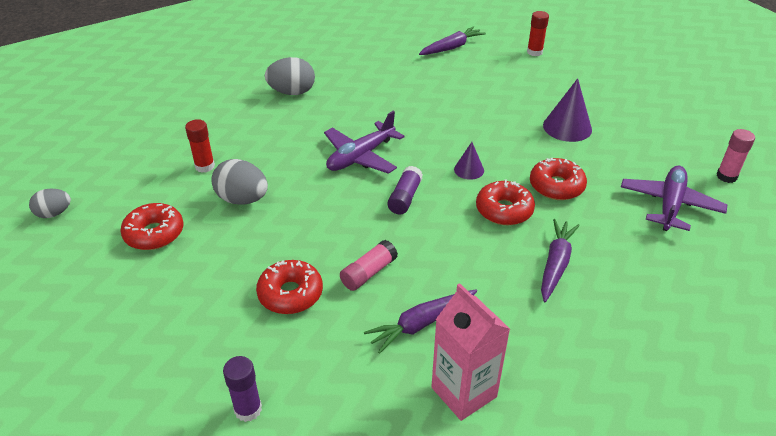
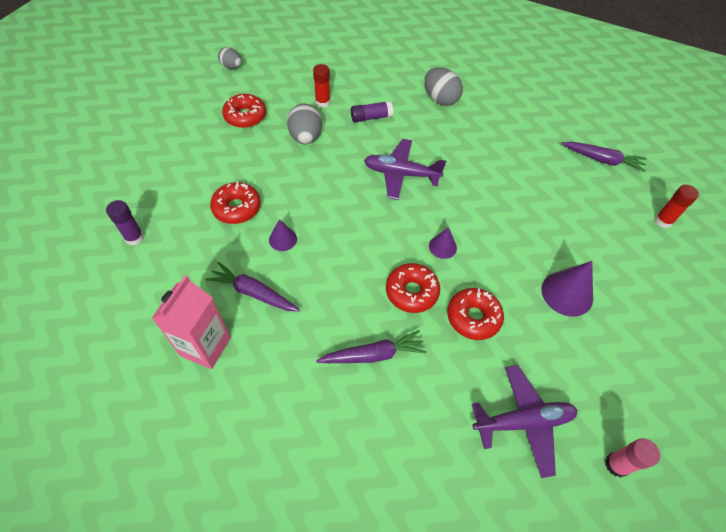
camera: 55 degrees right, 15 degrees up
(368, 273) = (283, 239): pink glue stick -> purple cone
(405, 198) = (376, 222): purple glue stick -> purple glue stick (371, 117)

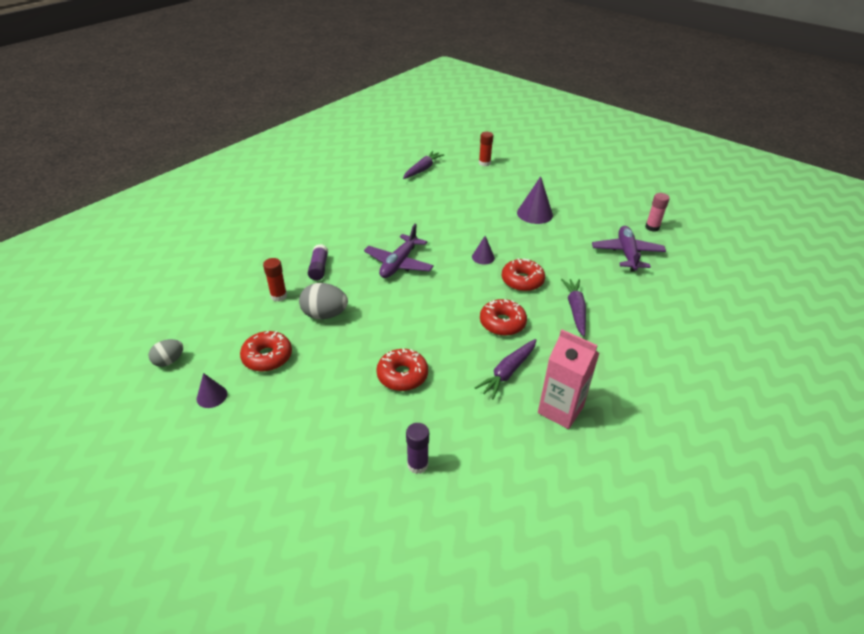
camera: 75 degrees left, 15 degrees down
(283, 239) = (451, 346): purple cone -> purple cone (212, 396)
(440, 99) = (317, 225): grey egg -> none
(473, 317) = (548, 256): red donut -> red donut (502, 323)

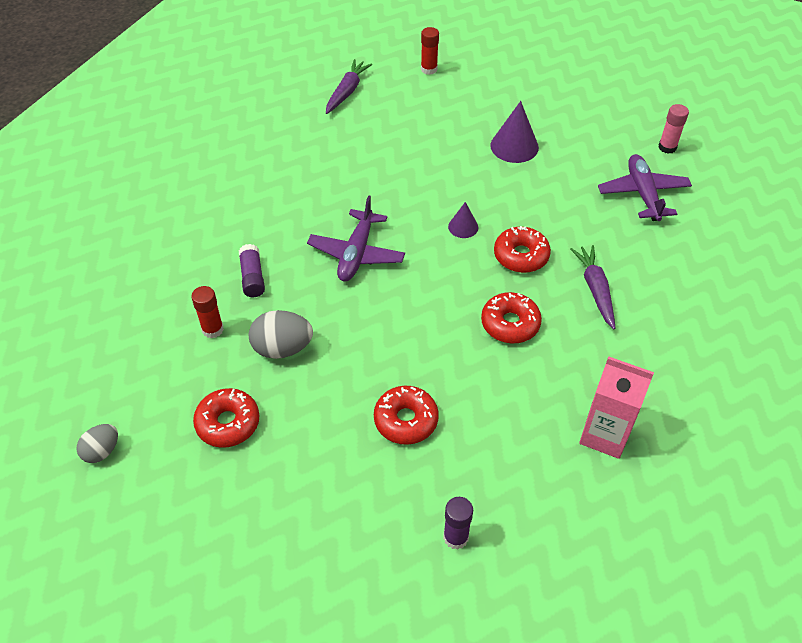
camera: 10 degrees left, 10 degrees up
(212, 396) = (176, 491): purple cone -> none
(507, 372) = (532, 394): purple carrot -> none

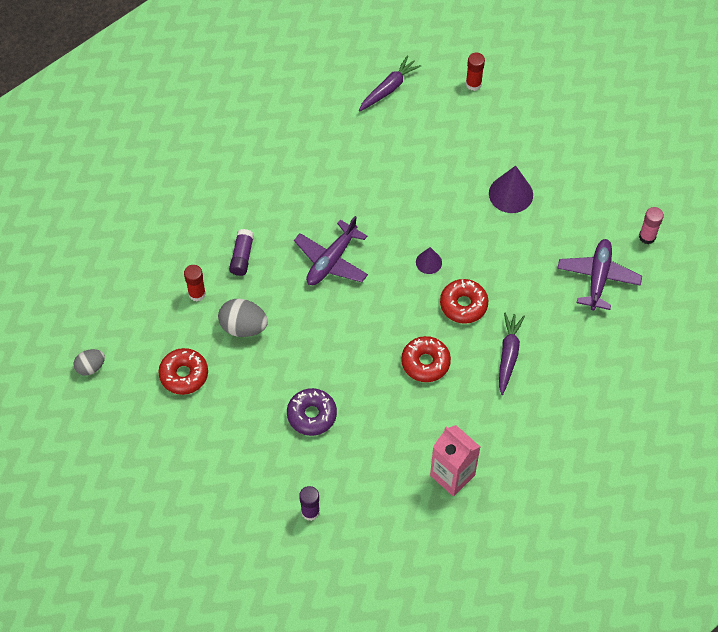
camera: 20 degrees right, 10 degrees up
(406, 420) = (312, 415): red donut -> purple donut

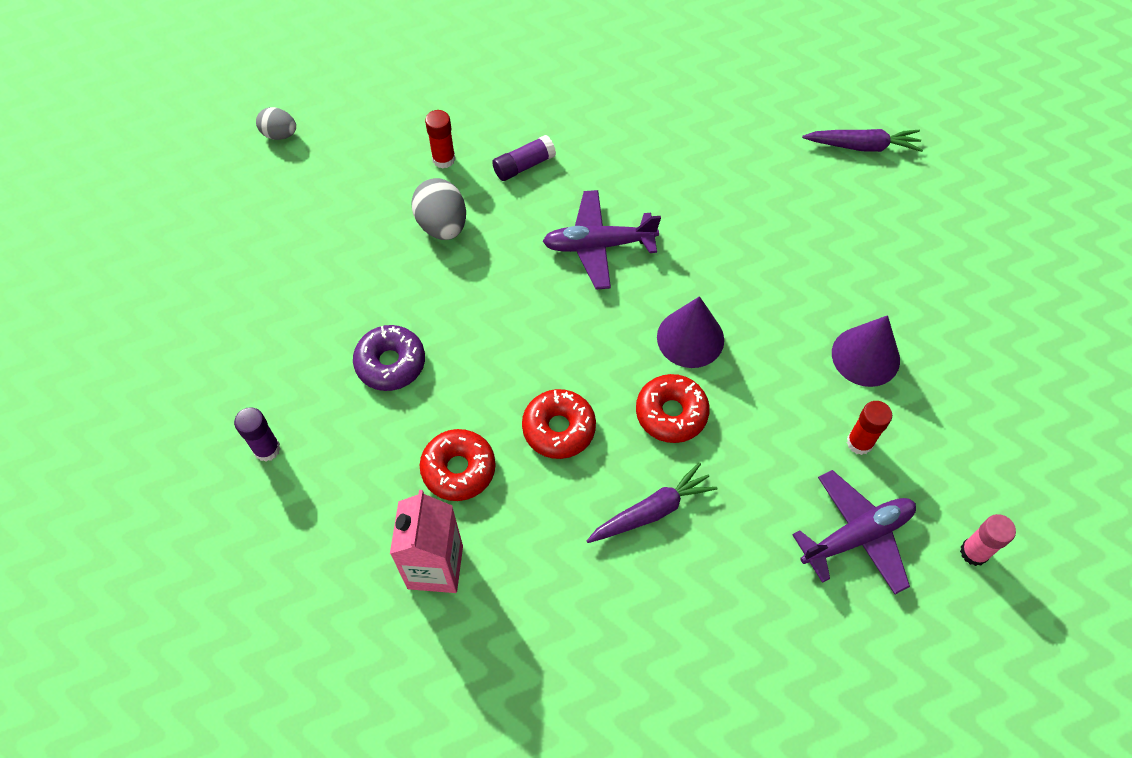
camera: 50 degrees right, 0 degrees up
(184, 374) = (338, 214): red donut -> red donut (458, 469)
(428, 262) = (690, 338): purple cone -> purple cone, size x1.73
(473, 84) = (961, 217): red glue stick -> red glue stick (859, 442)

